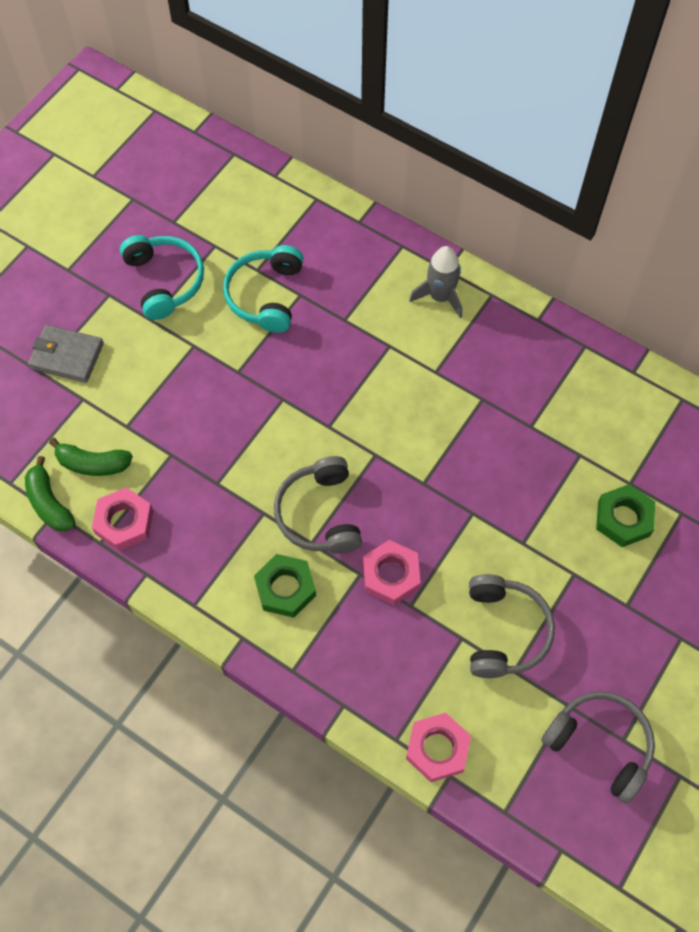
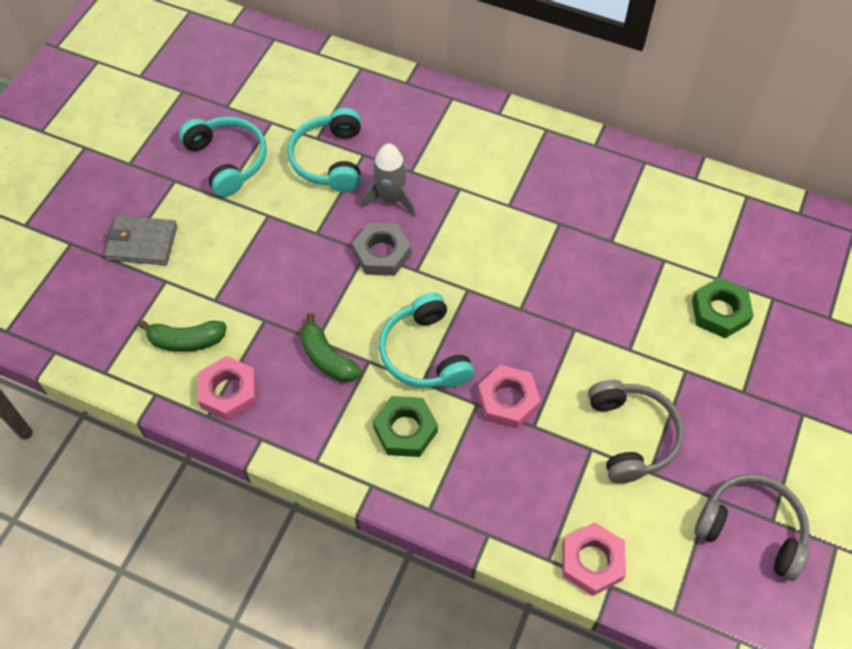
camera: 10 degrees left, 5 degrees down
(49, 503) = (148, 385): green banana -> green banana (327, 358)
(298, 403) = (382, 253): none -> grey nut
(319, 514) = (424, 353): grey headphones -> turquoise headphones
(440, 297) = (498, 138): grey rocket -> grey rocket (390, 199)

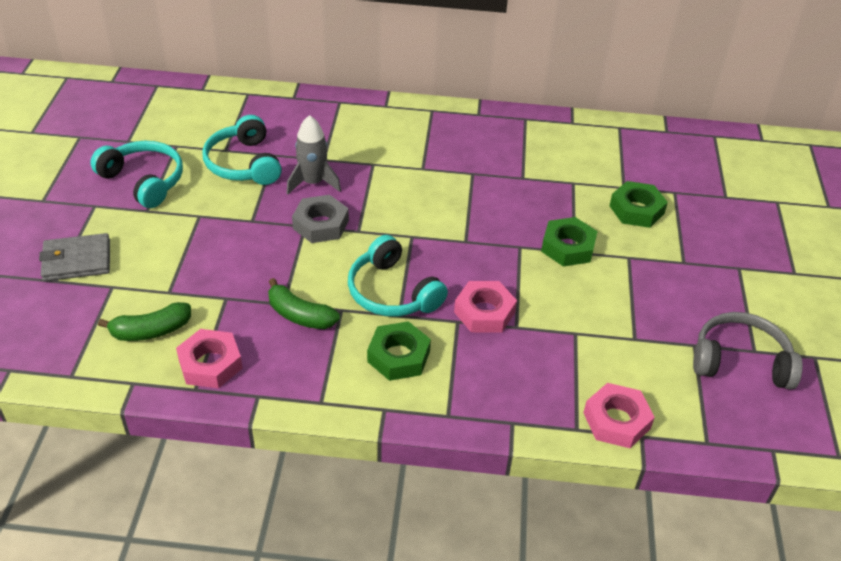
camera: 20 degrees left, 15 degrees down
(625, 342) = (568, 247): none -> green nut
(632, 435) = (606, 315): grey headphones -> none

